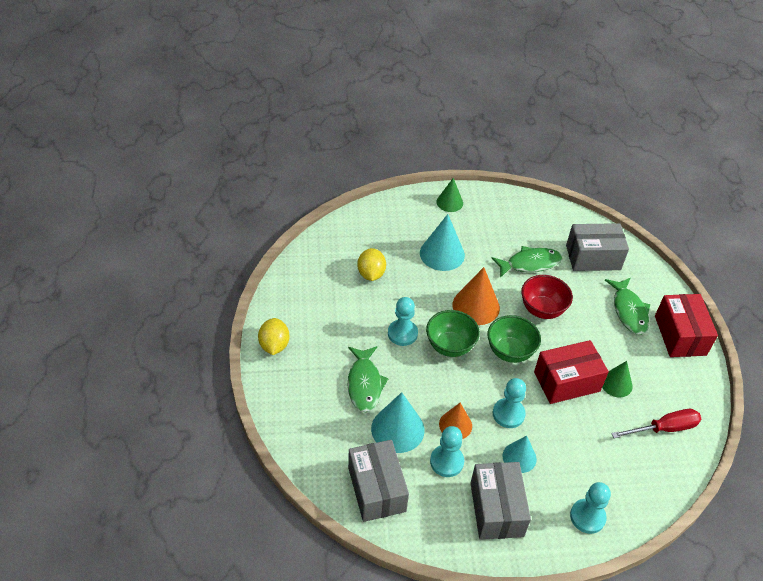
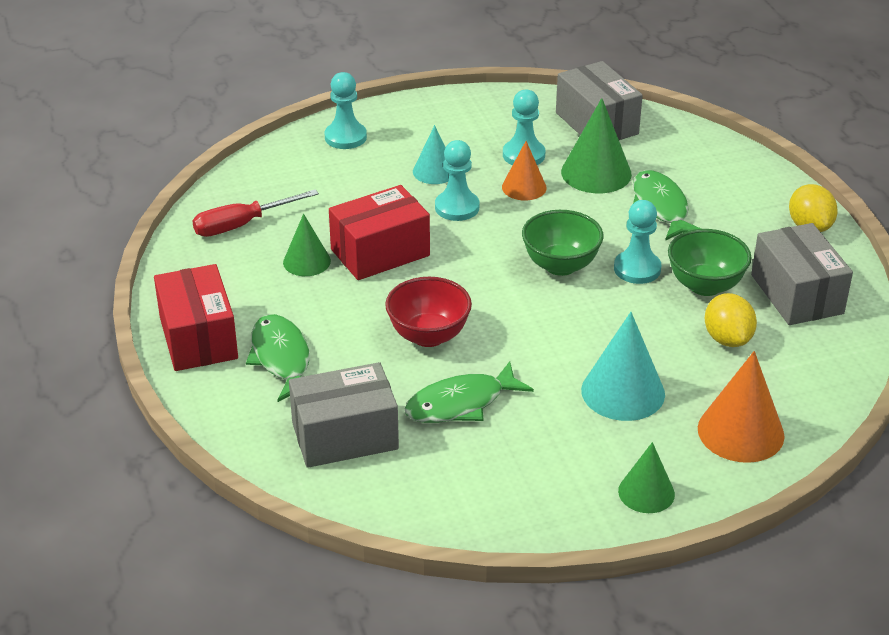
camera: 170 degrees right, 10 degrees down
(397, 429) = (596, 173): turquoise cone -> green cone
(476, 306) = (538, 322): orange cone -> orange cone (740, 432)
(496, 509) = (453, 128): grey box -> grey box (796, 294)
(510, 352) = (469, 273): green bowl -> green bowl (705, 285)

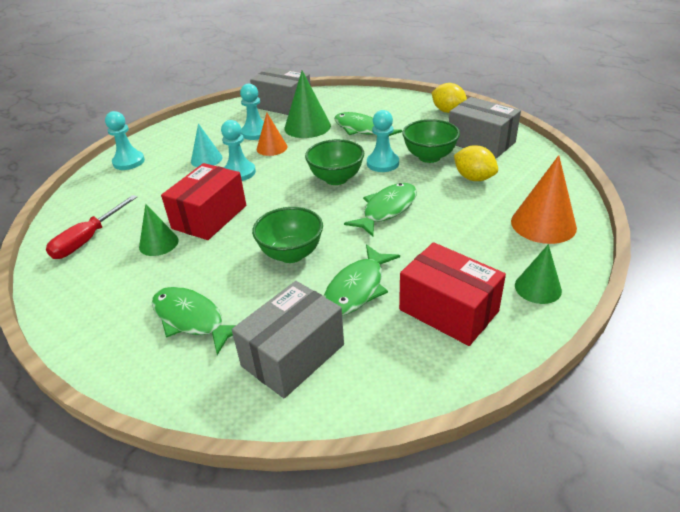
camera: 30 degrees left, 0 degrees up
(198, 338) = (106, 335): red box -> red box (448, 310)
(428, 336) = (291, 254): red bowl -> green bowl
(580, 332) = (387, 209): none -> green fish
(623, 392) = (451, 232): turquoise cone -> none

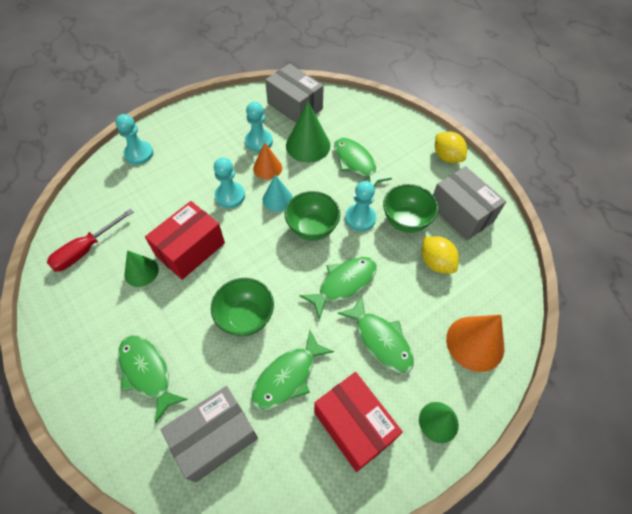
camera: 10 degrees right, 20 degrees up
(206, 159) = (206, 169): turquoise cone -> turquoise cone (277, 199)
(445, 241) = (380, 340): none -> green fish

